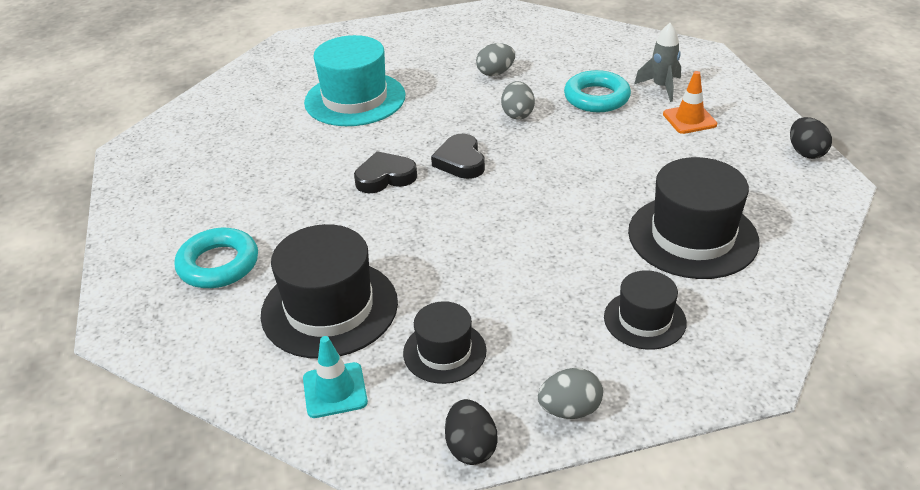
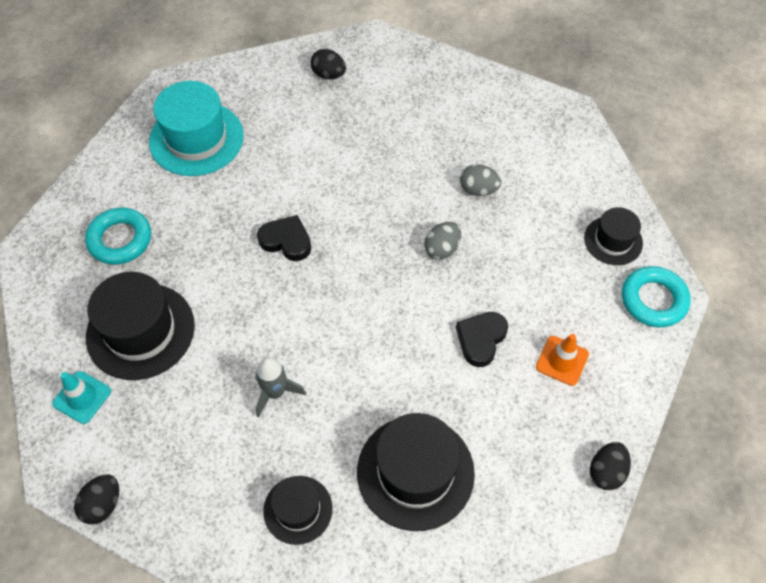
camera: 40 degrees right, 20 degrees up
(280, 75) = (329, 75): none -> black egg
(355, 99) = (350, 142): turquoise hat -> turquoise hat (196, 138)
(444, 352) = (163, 423): black hat -> black hat (613, 240)
(460, 161) = (349, 266): black heart -> black heart (481, 339)
(570, 410) = (178, 531): grey egg -> none
(596, 98) = (520, 278): turquoise ring -> turquoise ring (653, 300)
(661, 87) = (585, 308): grey rocket -> grey rocket (275, 392)

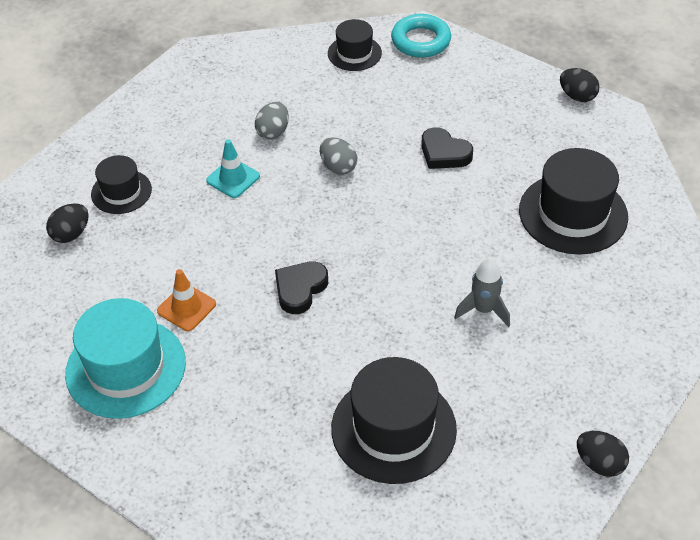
camera: 80 degrees left, 10 degrees down
(82, 397) = (472, 486): turquoise traffic cone -> turquoise traffic cone (233, 178)
(120, 240) = (261, 450): turquoise ring -> none
(298, 509) = (607, 300): black hat -> black hat (121, 192)
(562, 360) = (472, 105): orange traffic cone -> orange traffic cone (186, 307)

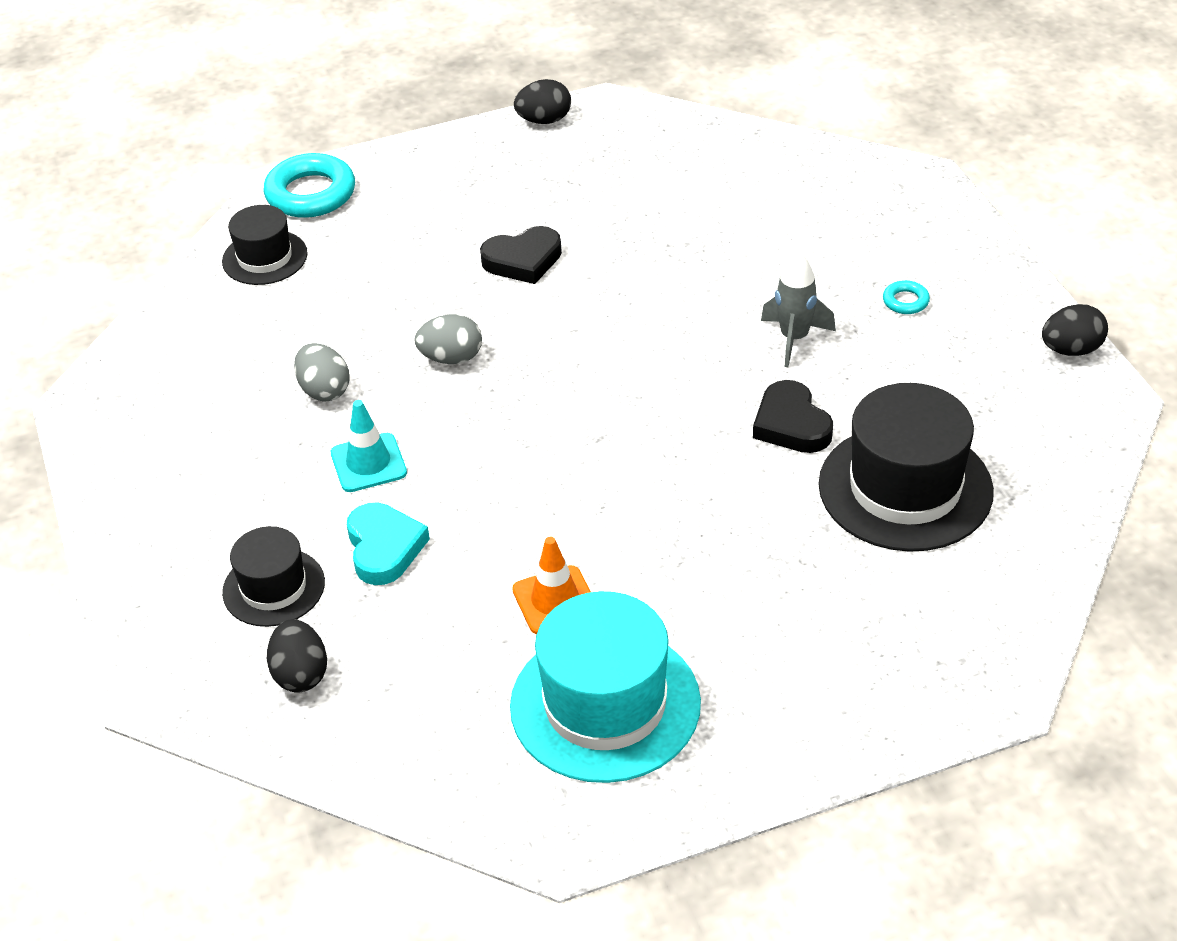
camera: 55 degrees left, 5 degrees down
(177, 218) = (384, 548): none -> turquoise heart
(300, 289) = (623, 478): black heart -> black heart (791, 424)
(568, 350) = (905, 301): none -> turquoise ring
(573, 213) = (717, 207): black hat -> none

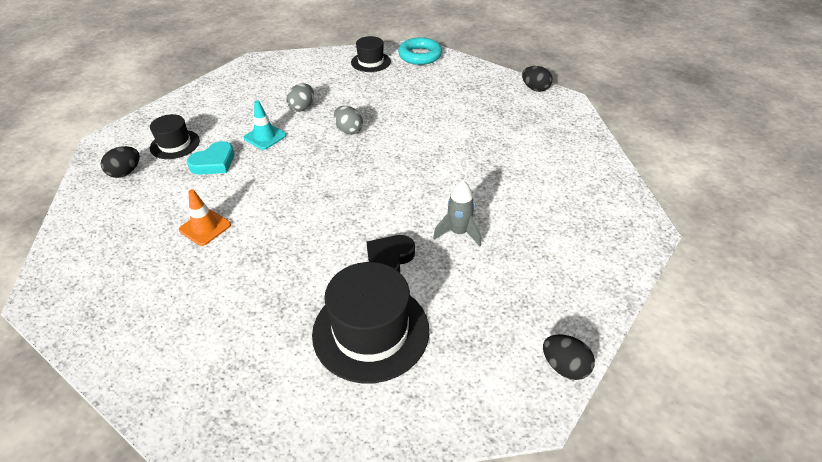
camera: 55 degrees right, 0 degrees up
(523, 260) = (432, 122): black heart -> none
(605, 704) = (139, 274): turquoise hat -> none
(905, 301) = (532, 265): turquoise ring -> none

